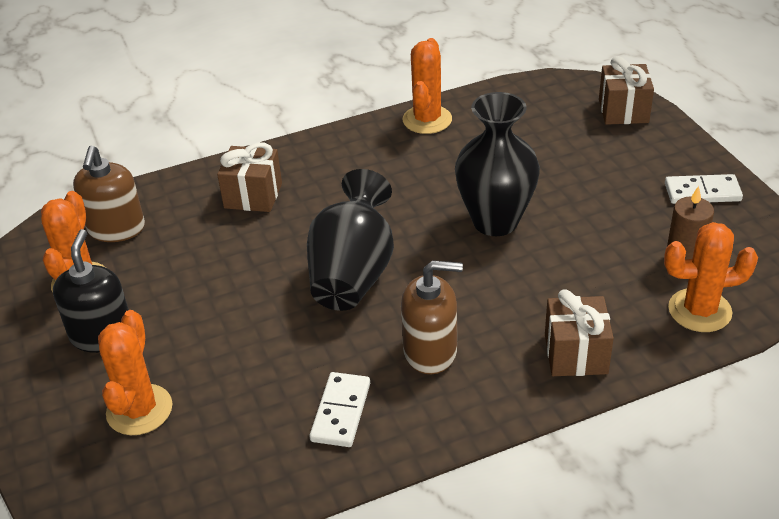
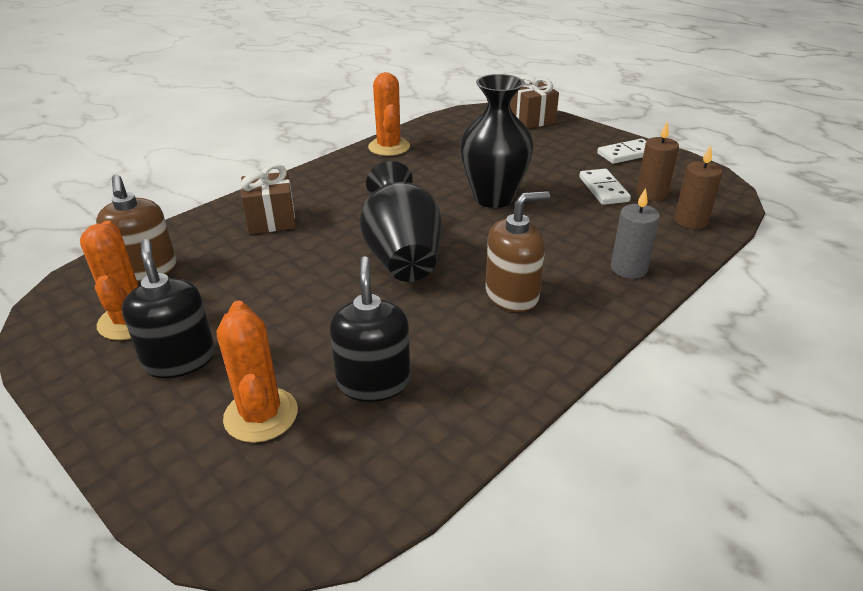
camera: 25 degrees left, 5 degrees down
(246, 407) = (373, 382): none -> black soap dispenser
(341, 412) = (468, 361): white domino -> white domino (603, 189)
(575, 354) = (628, 269): brown gift -> grey candle
(699, 310) = (690, 221): orange cactus -> brown candle

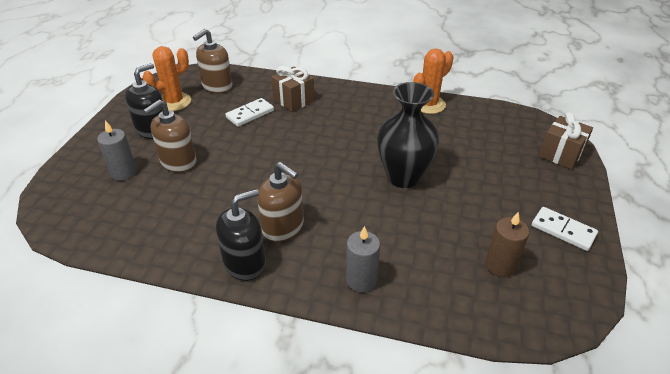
camera: 60 degrees right, 5 degrees up
(261, 415) = (124, 172): orange cactus -> grey candle
(296, 350) = (178, 162): none -> brown soap dispenser
(373, 382) = (165, 200): black soap dispenser -> black soap dispenser (245, 263)
(402, 256) = (293, 163): black vase -> none
(603, 189) = (477, 232): white domino -> white domino (250, 114)
(690, 221) = (474, 304): brown candle -> none

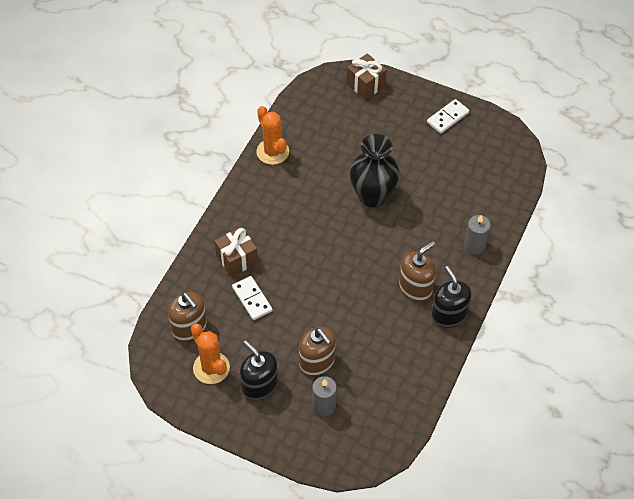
camera: 80 degrees left, 15 degrees up
(500, 265) = (473, 164): brown candle -> none

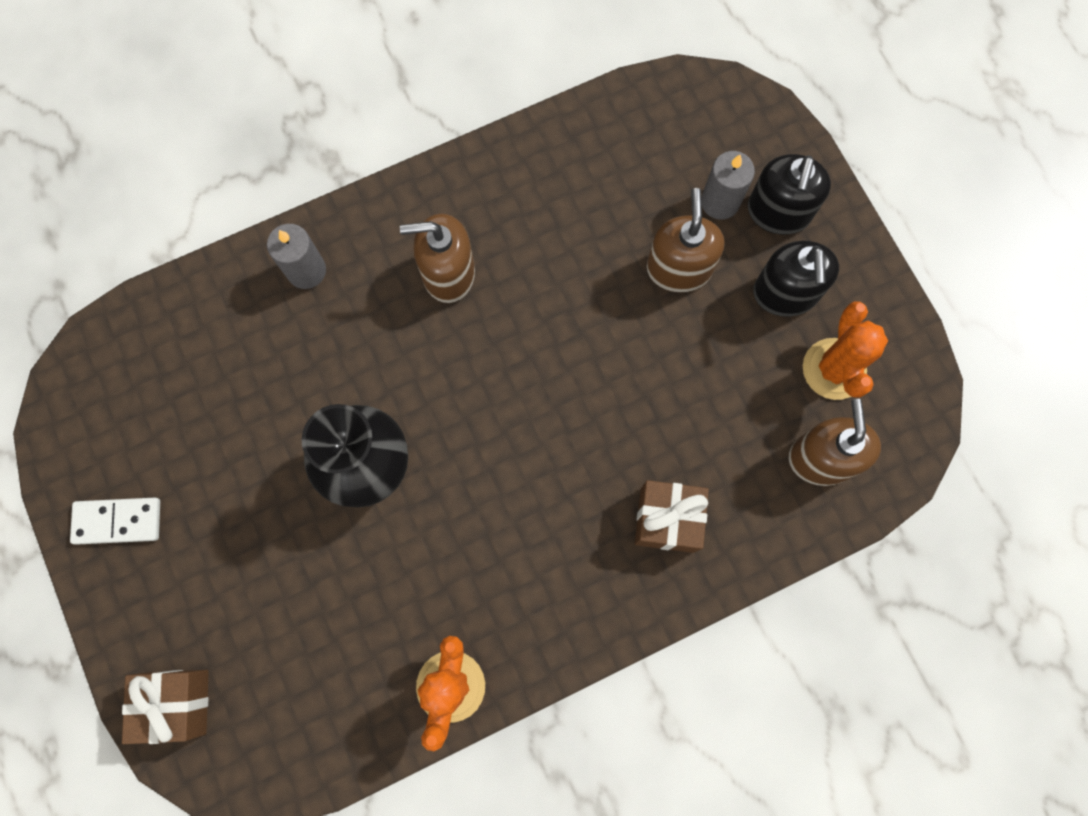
camera: 140 degrees left, 20 degrees up
(252, 299) = (695, 433): white domino -> none
(448, 314) = (443, 199): black soap dispenser -> black soap dispenser (778, 212)

